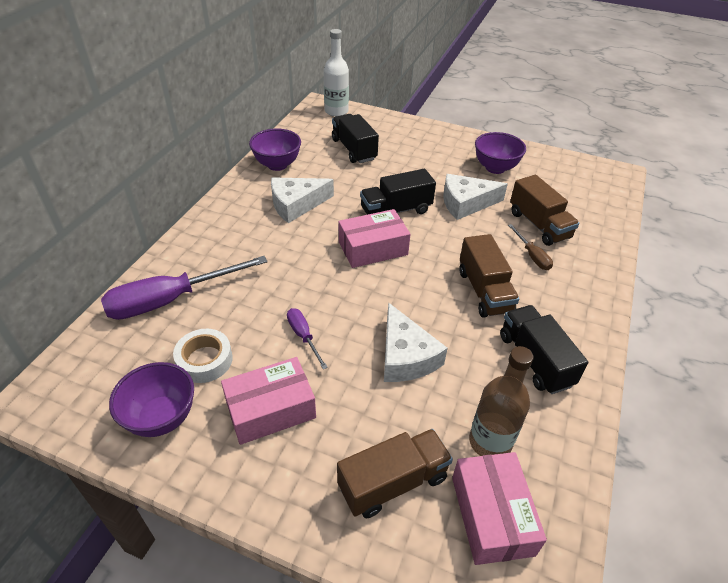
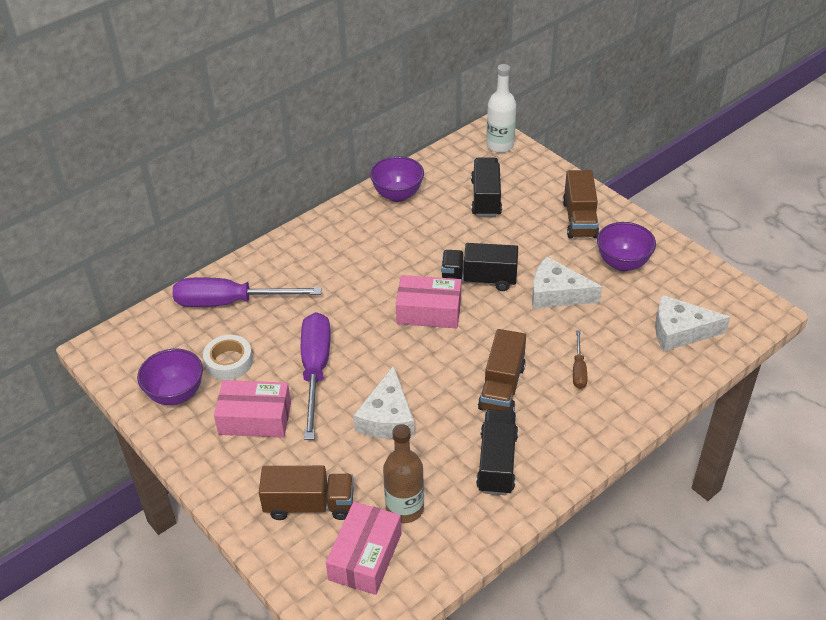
camera: 30 degrees right, 0 degrees up
(296, 204) = (388, 244): white cheese -> white cheese (680, 331)
(303, 336) = (315, 370): purple screwdriver -> purple screwdriver, size x2.11
(539, 225) = (614, 341): brown truck -> brown truck (579, 219)

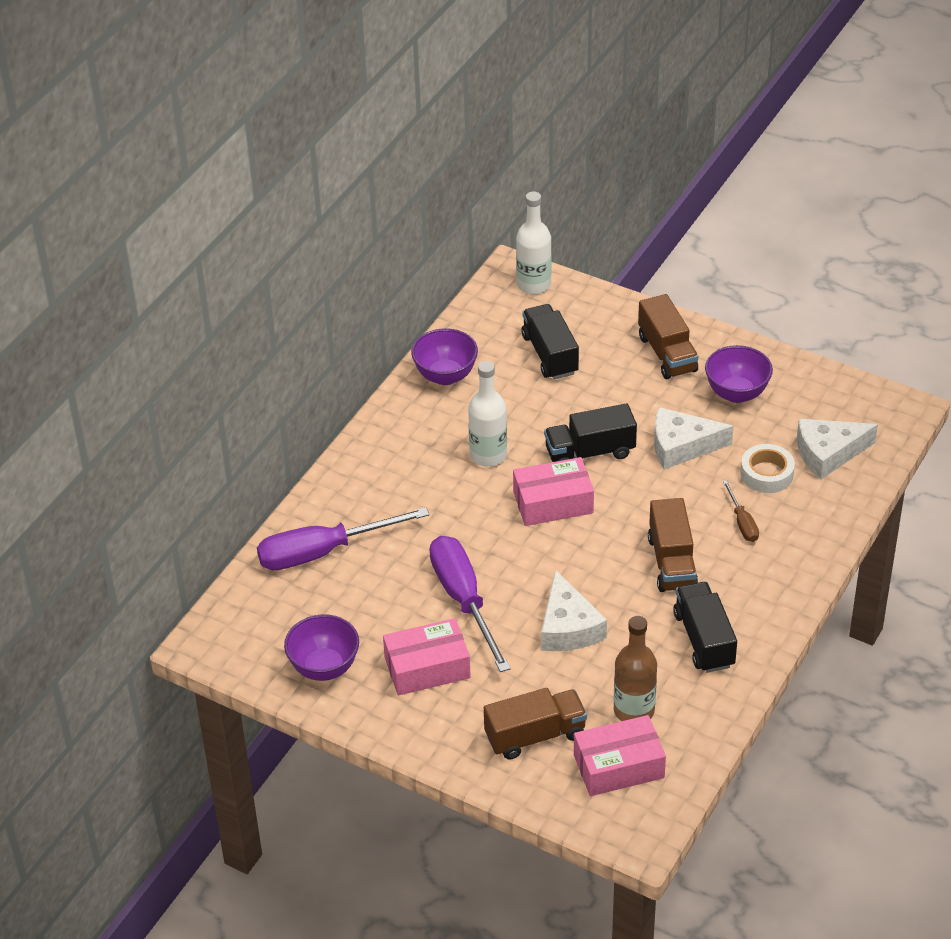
camera: 20 degrees left, 0 degrees up
(229, 362) = (362, 617): white tape -> white tape (766, 474)
(365, 556) = (618, 766): pink box -> pink box turned 75 degrees clockwise
(397, 261) = (488, 455): none -> white bottle

